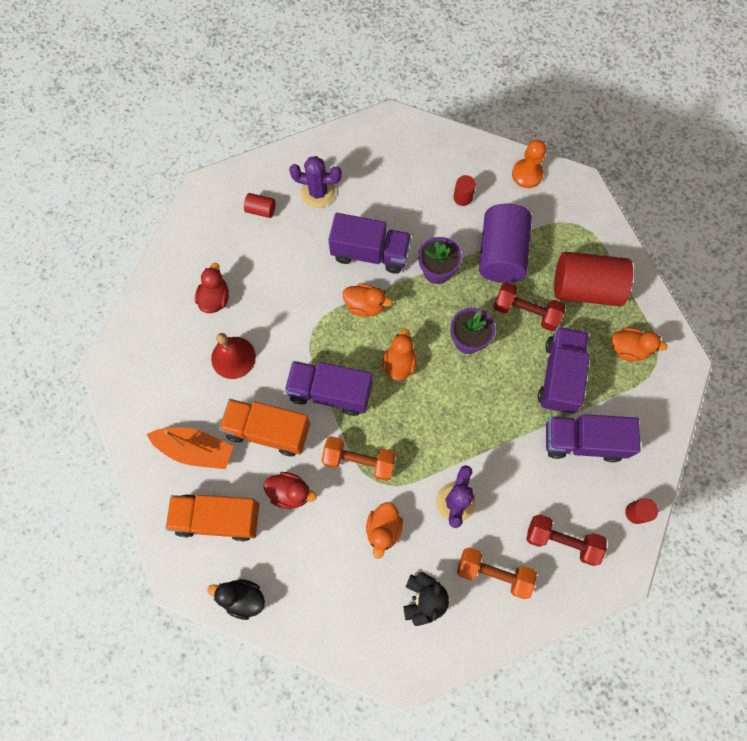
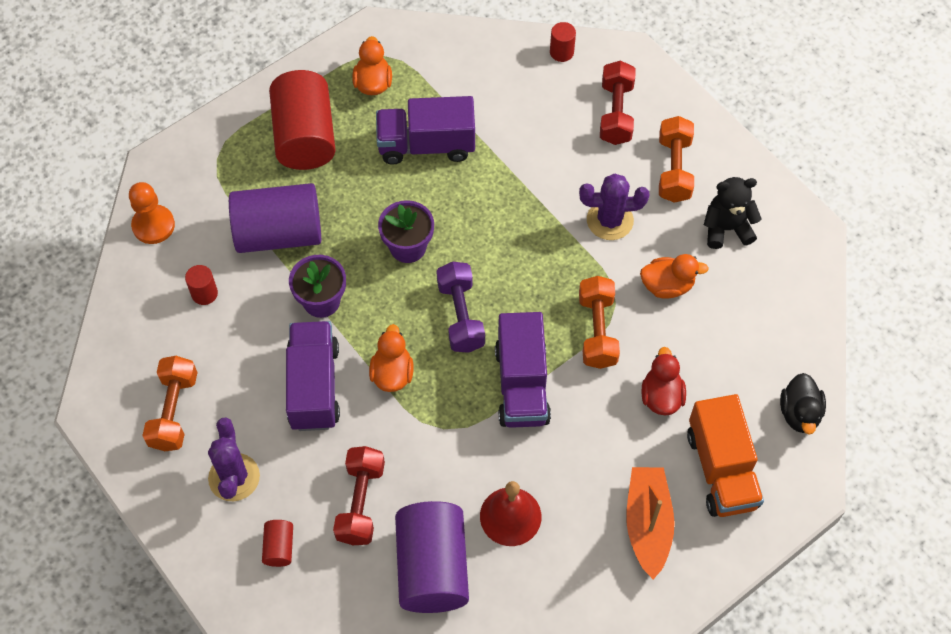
camera: 105 degrees left, 10 degrees down
(215, 298) = (432, 567): red duck -> purple cylinder
(268, 431) = (594, 443): orange truck -> none
(377, 165) = (174, 411): none -> orange dumbbell
(399, 363) = (460, 315): orange duck -> purple dumbbell
(526, 312) = (353, 192): red dumbbell -> red dumbbell (360, 502)
(583, 441) = (498, 110): purple truck -> none

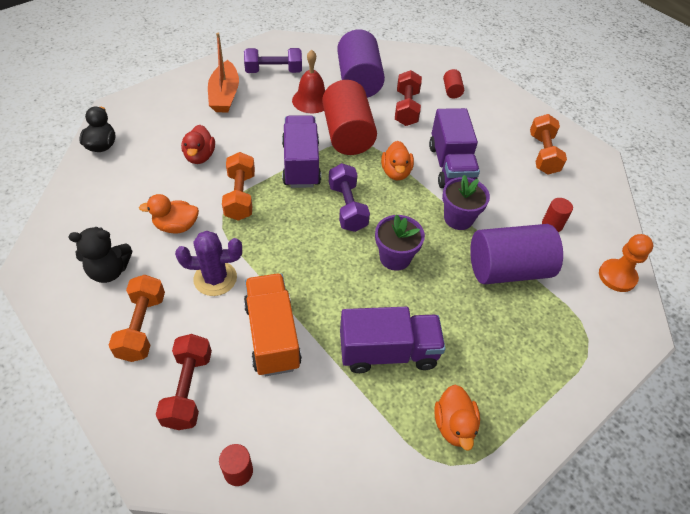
camera: 175 degrees right, 10 degrees down
(234, 477) = (490, 121): purple cactus -> none
(305, 136) = (511, 361): red cylinder -> red cylinder (347, 134)
(575, 588) = (274, 71): none -> purple dumbbell
(721, 469) = (169, 118): orange truck -> orange truck (272, 335)

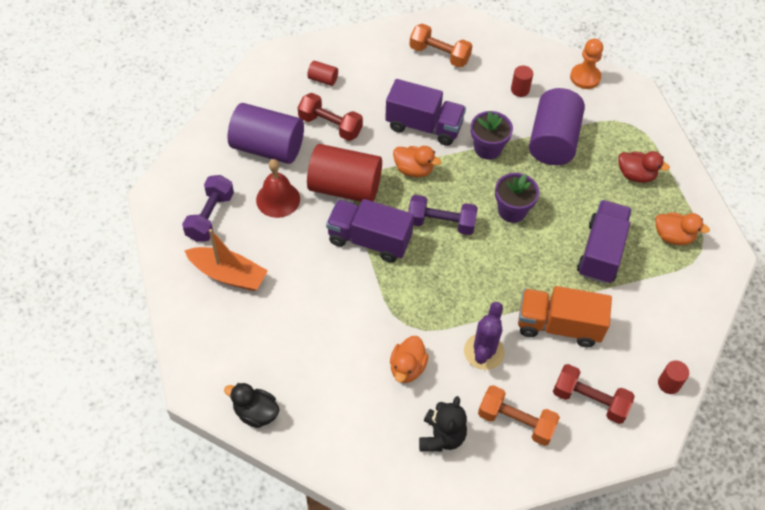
camera: 65 degrees left, 5 degrees up
(200, 156) = (317, 323): red duck -> red duck (636, 175)
(240, 196) = (390, 303): orange dumbbell -> none

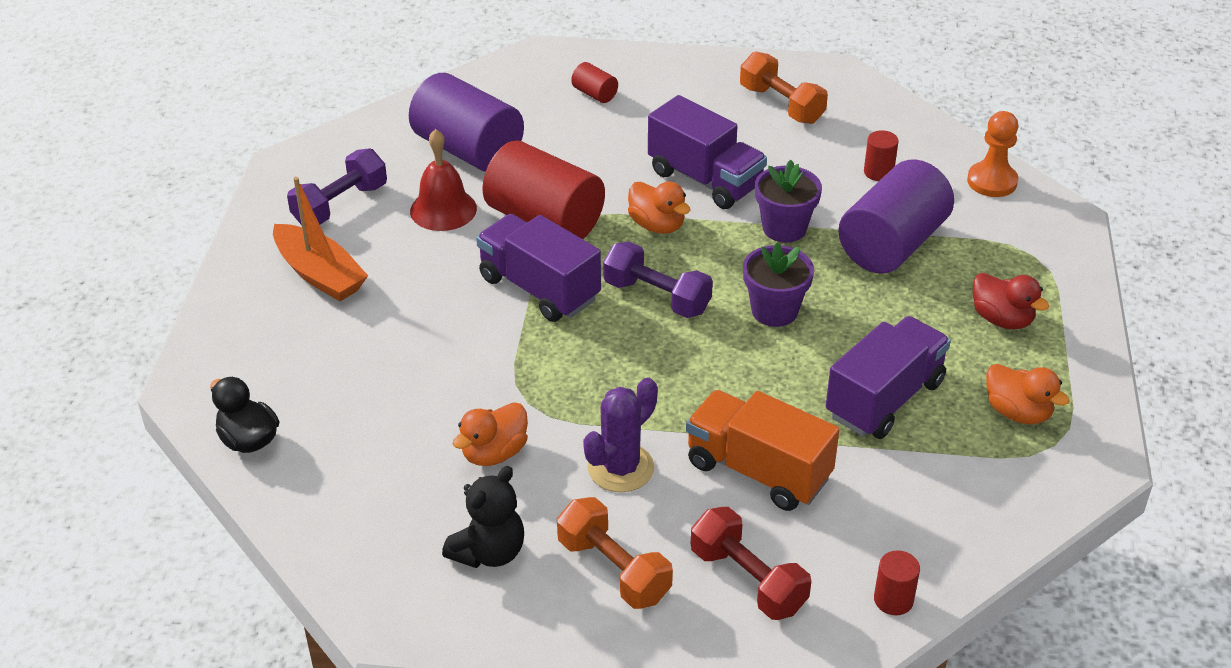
camera: 25 degrees right, 15 degrees down
(330, 125) = (571, 147): red dumbbell -> none

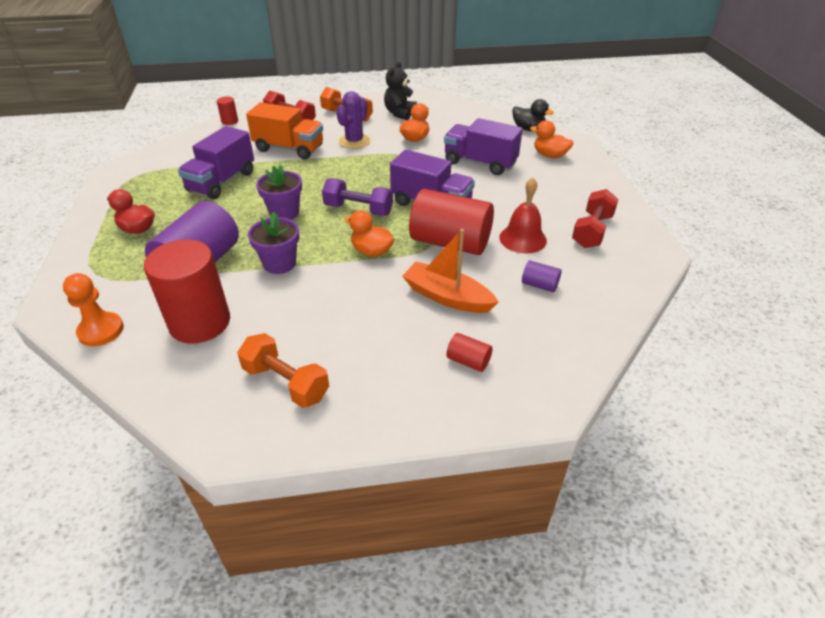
camera: 165 degrees right, 0 degrees up
(319, 274) = (564, 192): orange boat -> orange boat (447, 297)
(340, 205) = (592, 231): purple dumbbell -> red dumbbell
(468, 150) = (539, 285): purple cylinder -> purple cylinder, size x0.43
(705, 179) = (345, 291): purple truck -> purple truck (480, 163)
(878, 172) = (200, 323): red cylinder -> red cylinder, size x2.33
(1017, 412) = (148, 186): orange duck -> orange duck (550, 155)

